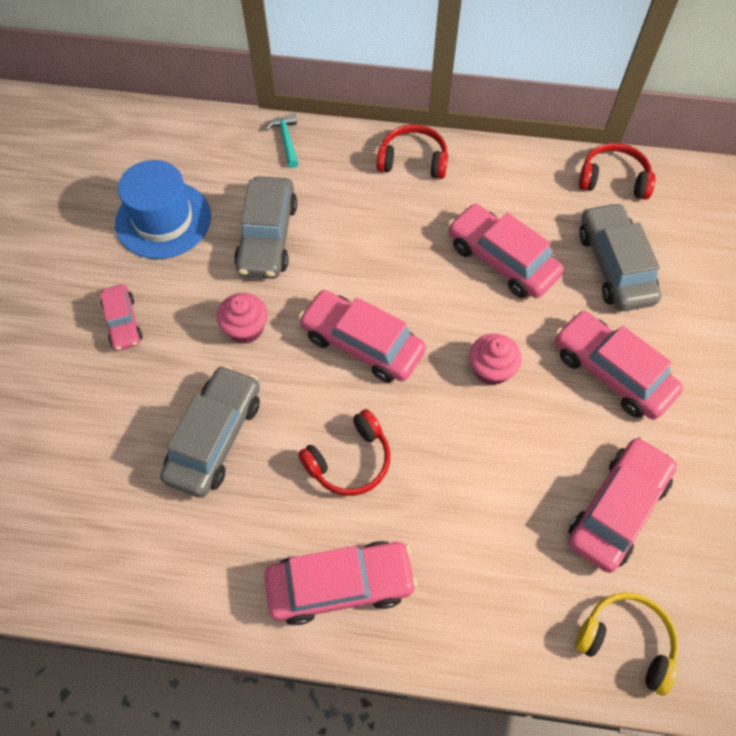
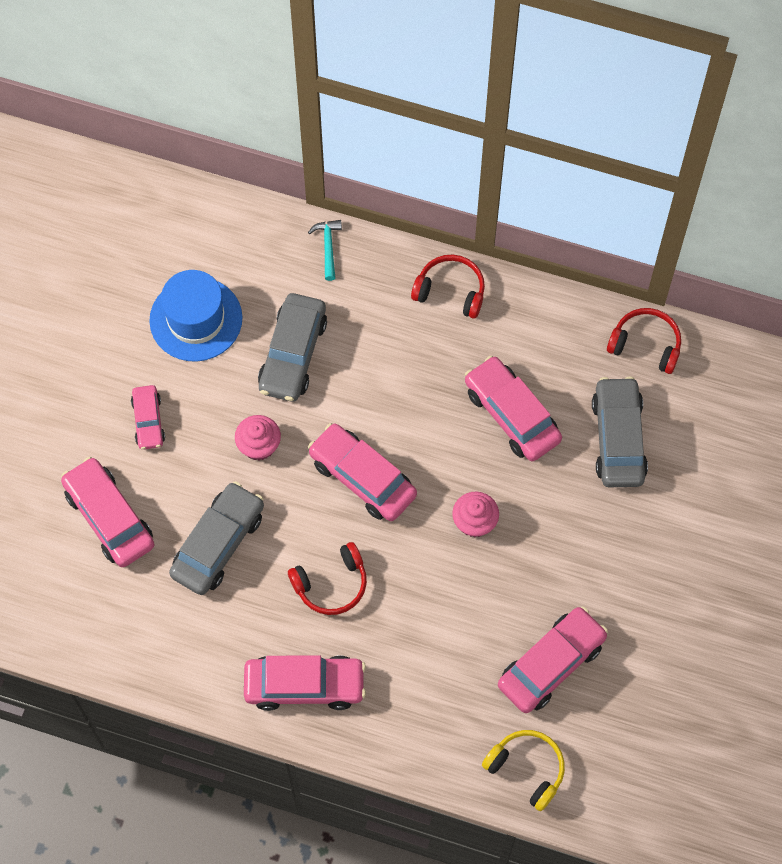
camera: 10 degrees right, 5 degrees up
(611, 372) = (583, 543): pink car -> pink car (109, 517)

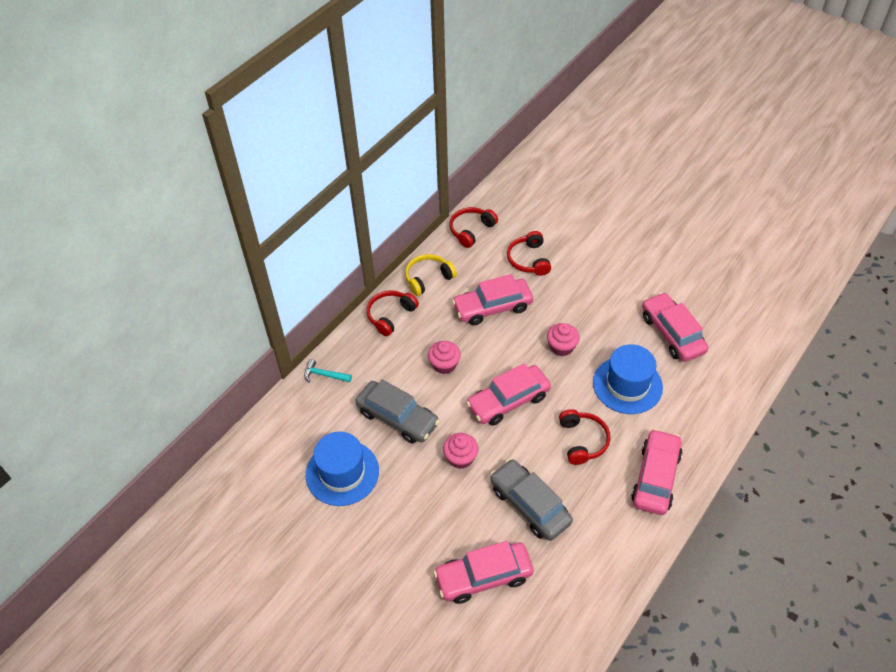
camera: 70 degrees left, 15 degrees down
(148, 421) = (412, 527): pink car -> none
(393, 383) = (444, 364): none -> pink cupcake
(439, 621) = (627, 385): none -> blue hat
(526, 769) = (741, 365): yellow headphones -> yellow headphones (428, 278)
(618, 438) = (529, 260): grey car -> red headphones

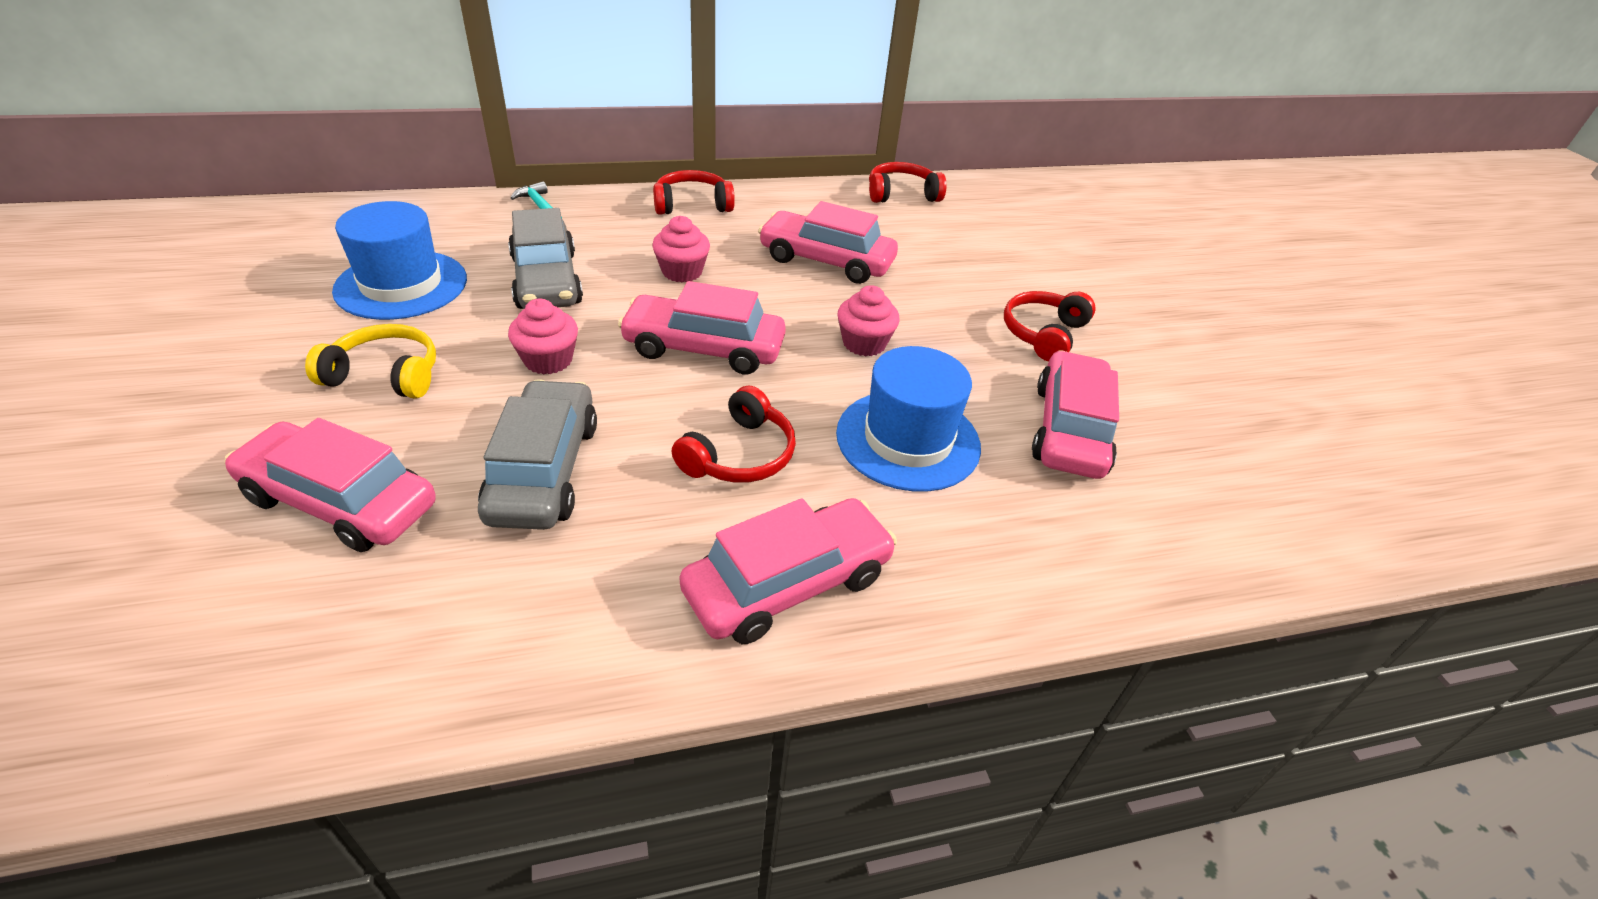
camera: 35 degrees right, 10 degrees down
(428, 278) = (785, 201): yellow headphones -> yellow headphones (385, 375)
(529, 260) = (941, 249): red headphones -> red headphones (1043, 334)

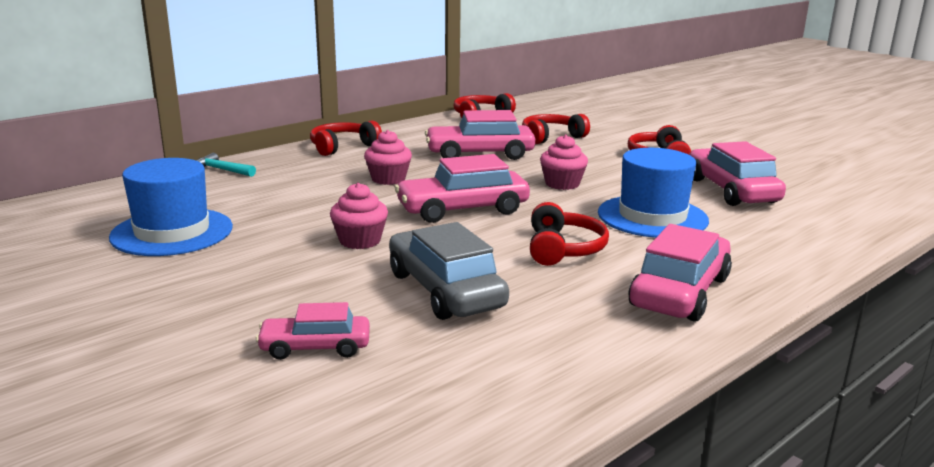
camera: 25 degrees left, 20 degrees down
(340, 501) = (315, 347): pink car -> pink car, size x0.59
(385, 375) = (240, 279): yellow headphones -> none
(546, 280) = (292, 204): grey car -> none
(945, 256) = (551, 137): none -> red headphones

